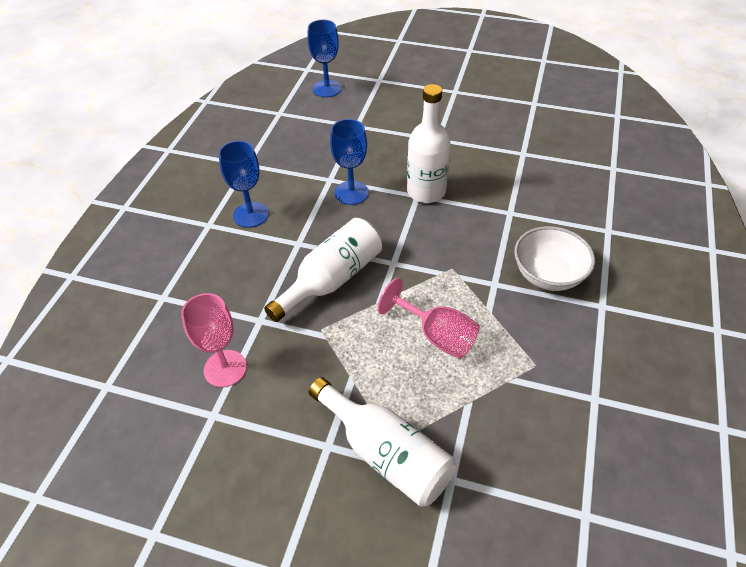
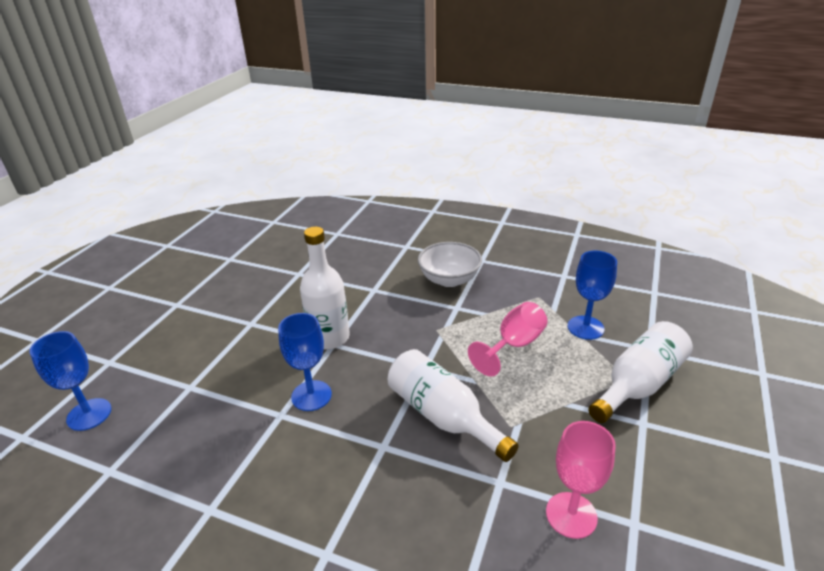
camera: 85 degrees left, 15 degrees down
(251, 215) = (320, 499): blue goblet -> blue goblet (585, 327)

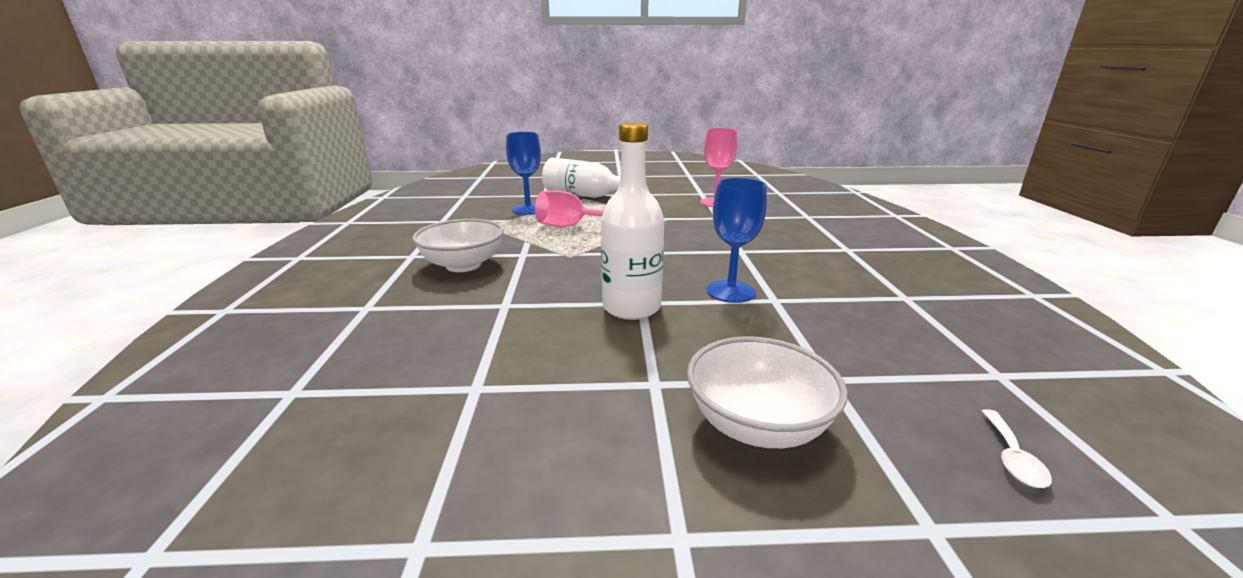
camera: 115 degrees left, 10 degrees down
(89, 414) = (1012, 457): blue goblet -> white spoon
(193, 343) = (757, 425): none -> white bowl
(443, 416) = (683, 237): white bottle -> none

